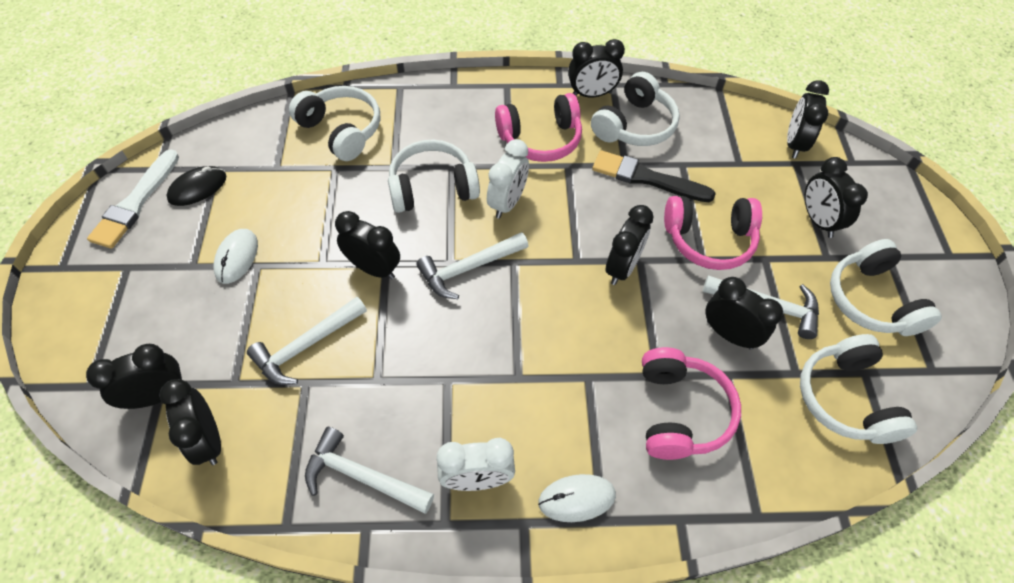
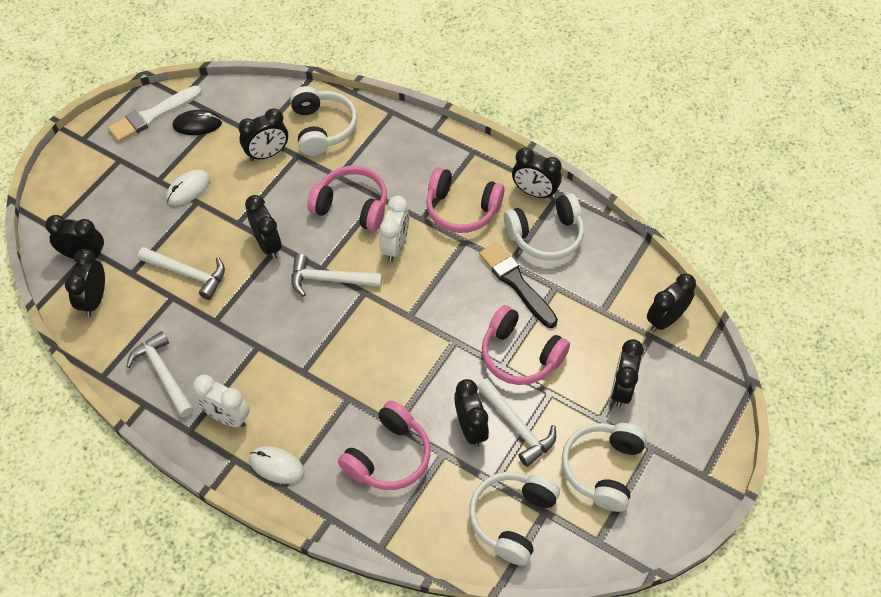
camera: 35 degrees right, 0 degrees up
(306, 346) = (188, 274): white hammer -> white hammer turned 150 degrees counterclockwise
(432, 187) = (352, 206): white headphones -> pink headphones
(507, 203) = (395, 246): white clock -> white clock turned 45 degrees counterclockwise
(622, 268) = (437, 339): black clock -> black clock (267, 154)

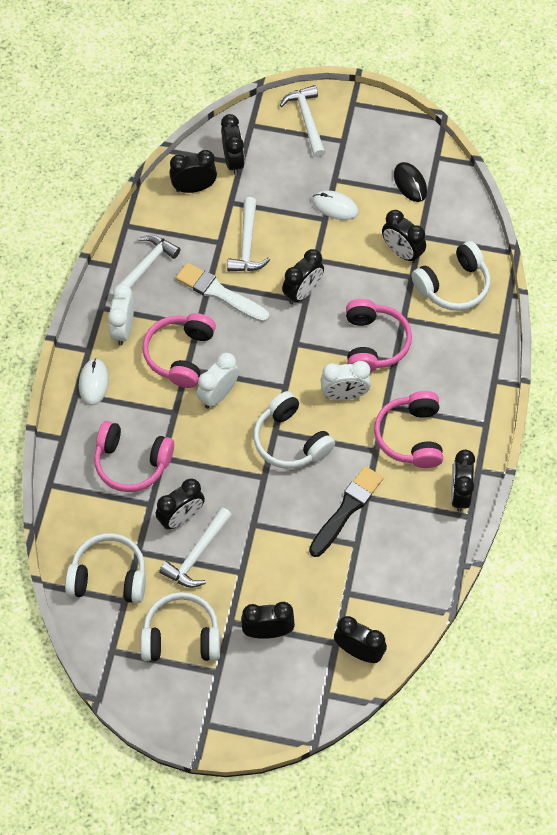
camera: 70 degrees right, 5 degrees up
(152, 115) = (404, 144): white brush -> white brush (219, 293)
(329, 279) = (286, 354): white hammer -> white hammer (306, 120)
(346, 352) = (218, 395): none -> white clock
(520, 355) = (270, 535): pink headphones -> pink headphones (180, 355)
(546, 235) = (412, 519): white headphones -> white headphones (291, 440)

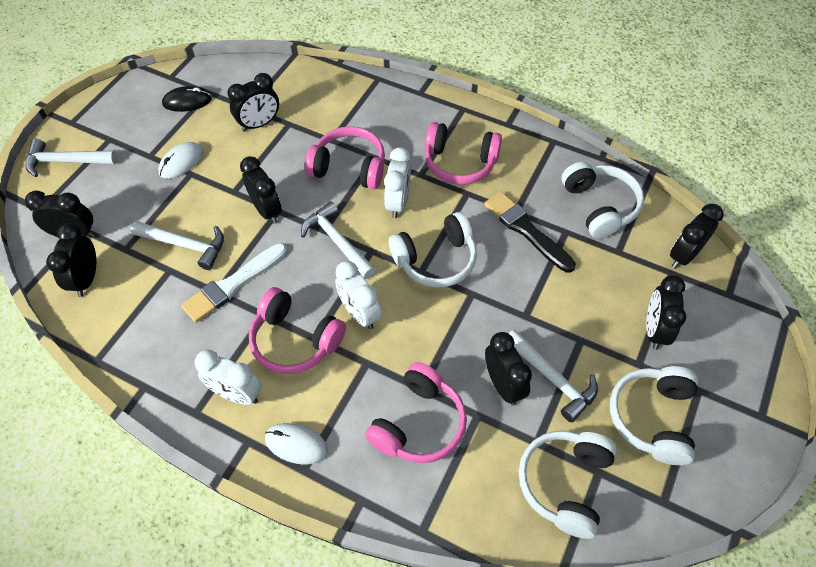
camera: 75 degrees left, 5 degrees down
(145, 267) = (163, 352): white hammer -> white hammer (337, 241)
(453, 285) = (312, 97): white headphones -> white headphones (599, 206)
(459, 494) = (529, 142): black clock -> none

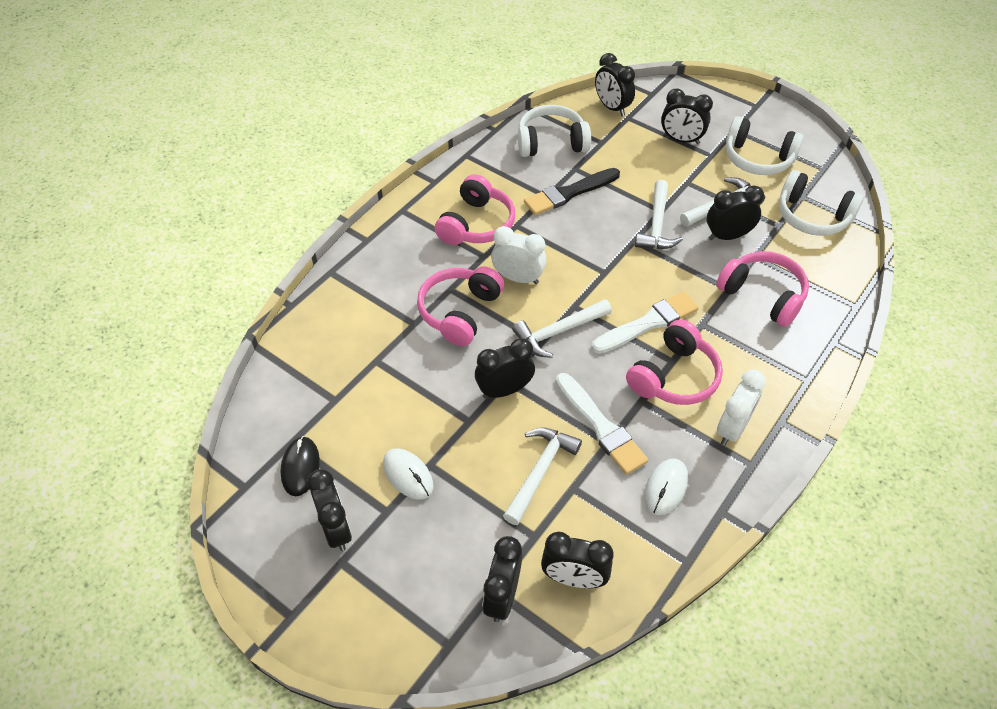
camera: 80 degrees left, 5 degrees down
(66, 161) = (368, 618): white hammer -> white hammer (657, 225)
(259, 124) = (368, 390): black clock -> black clock (336, 529)
(296, 444) = (784, 384): white mouse -> white mouse (666, 488)
(359, 313) = (648, 323): white clock -> white brush
(436, 259) = (592, 259): white headphones -> none

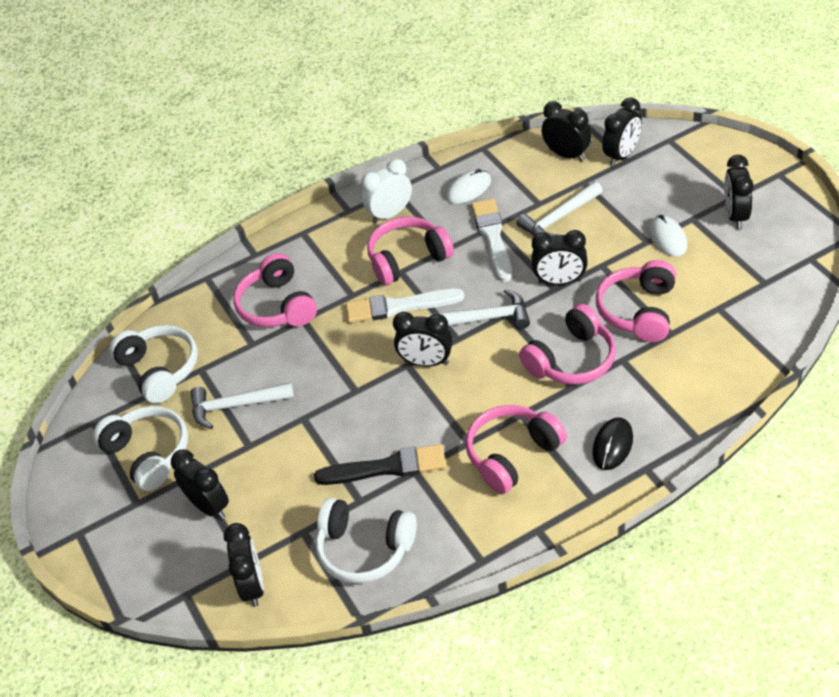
camera: 150 degrees left, 5 degrees down
(300, 467) = (759, 262): black mouse -> black mouse (612, 445)
(413, 376) = (639, 311): none -> pink headphones
(518, 278) = (497, 380): white clock -> none
(657, 225) = (320, 402): white hammer -> none
(727, 236) = (259, 371): black clock -> black clock (426, 362)

